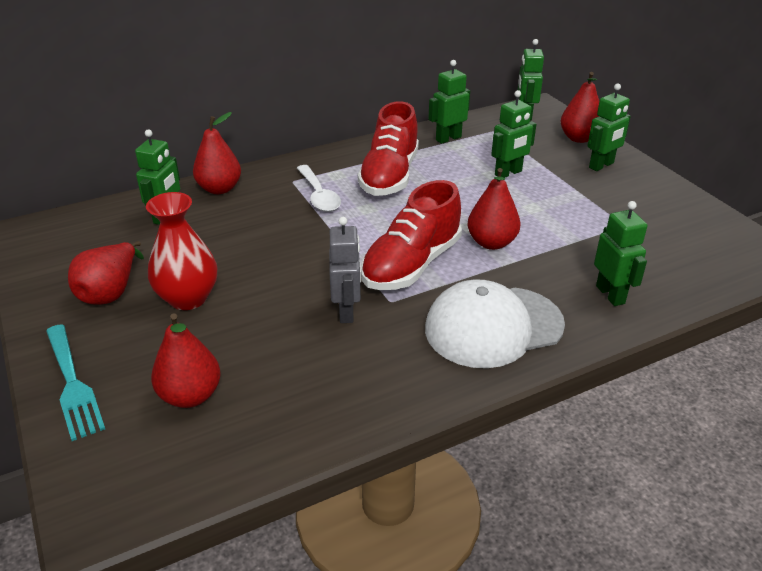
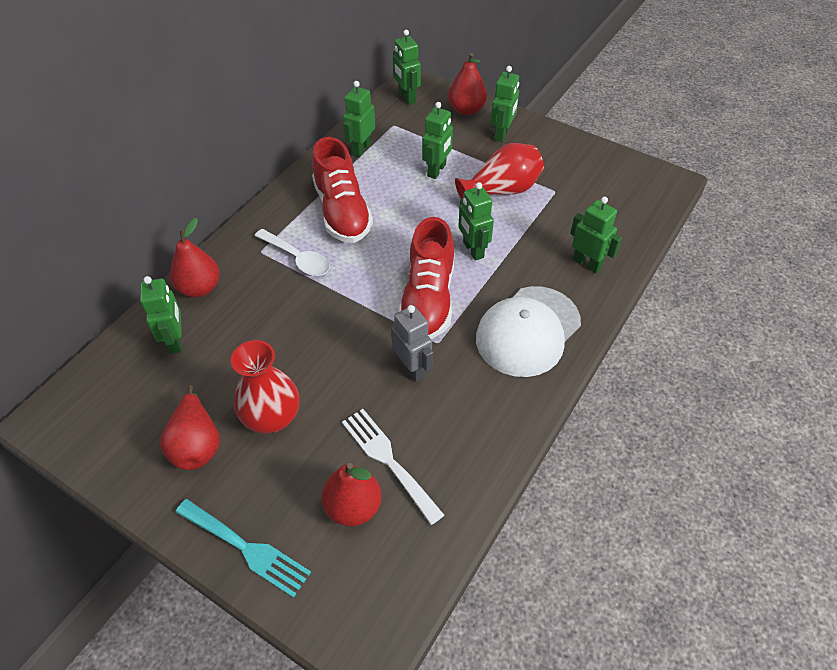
camera: 30 degrees left, 15 degrees up
(256, 374) = (388, 460): none -> white fork
(491, 243) = (473, 250): red pear -> green robot
(563, 207) = (501, 190): none -> red vase

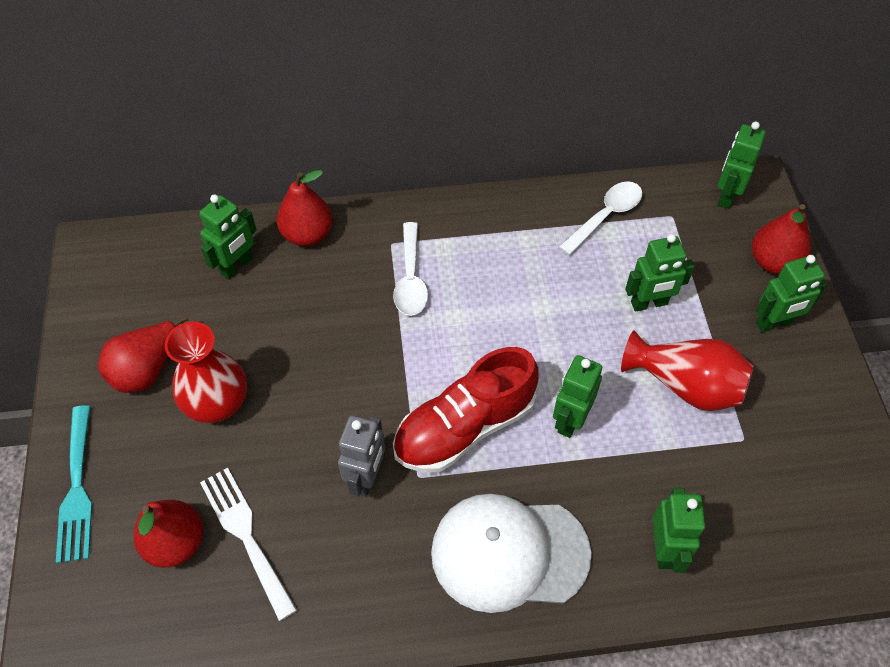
camera: 50 degrees right, 5 degrees up
(342, 212) = (504, 267): red shoe -> none
(361, 149) = (605, 216): green robot -> white spoon
(388, 460) = (246, 535): white fork -> white fork turned 45 degrees counterclockwise

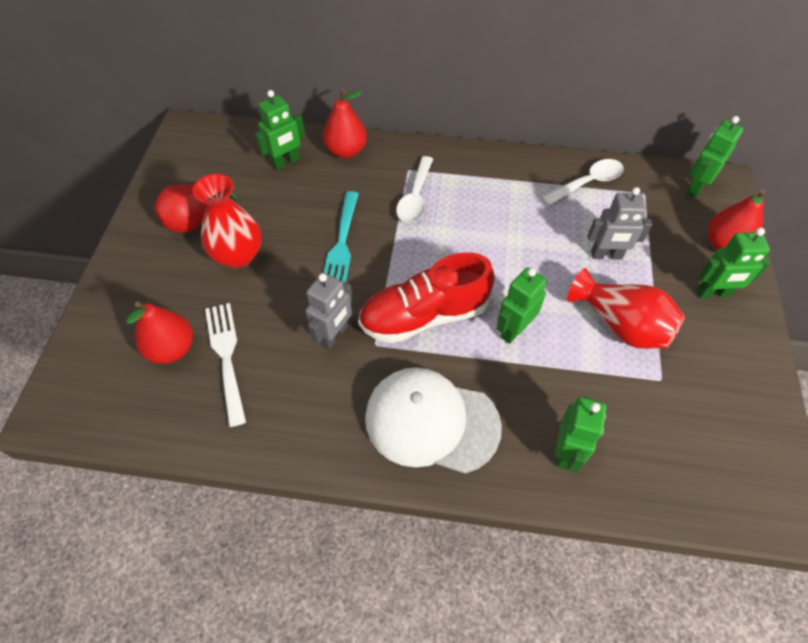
camera: 15 degrees right, 0 degrees up
(77, 489) = (115, 293): turquoise fork -> turquoise fork (341, 245)
(649, 303) = (606, 255): green robot -> grey robot

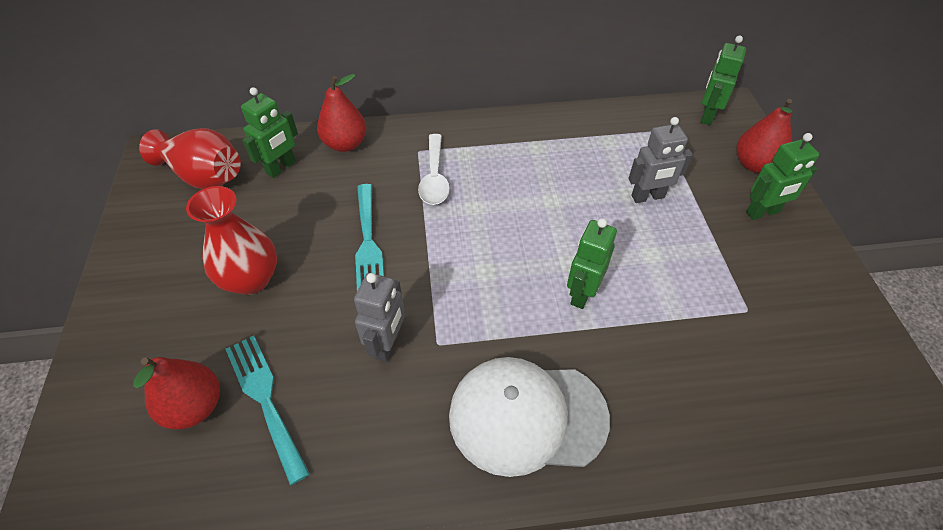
camera: 15 degrees left, 5 degrees down
(195, 220) = (190, 250): red pear -> none
(226, 356) = (265, 399): white fork -> turquoise fork
(424, 316) = (482, 300): red shoe -> none
(566, 452) = (682, 412): green robot -> none
(587, 183) = (604, 130): white spoon -> none
(620, 325) = (687, 263): red vase -> red vase (204, 176)

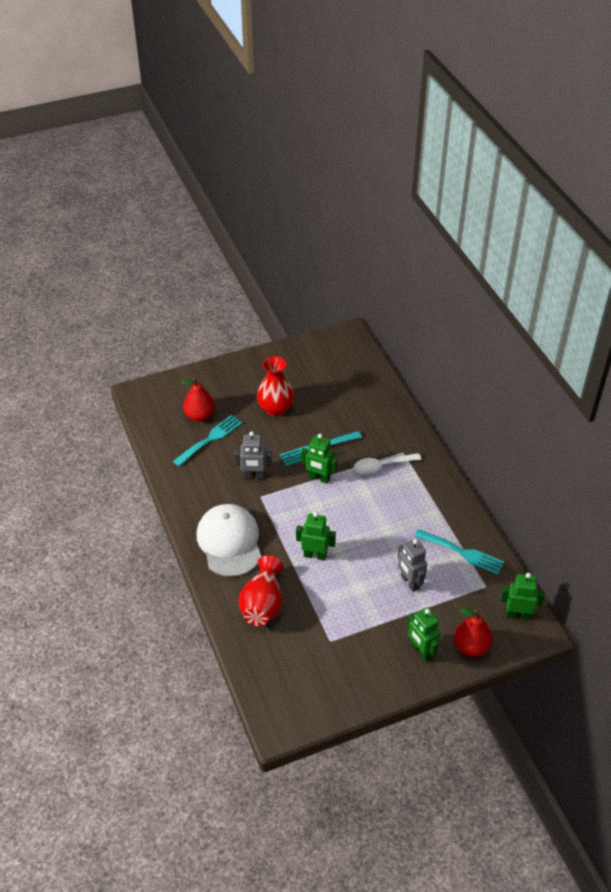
camera: 75 degrees right, 5 degrees down
(204, 176) = (340, 361): red vase -> red vase (263, 604)
(281, 168) = (360, 392): green robot -> green robot (319, 478)
(345, 144) = (393, 415): red pear -> none
(606, 137) = (462, 552): none -> turquoise fork

